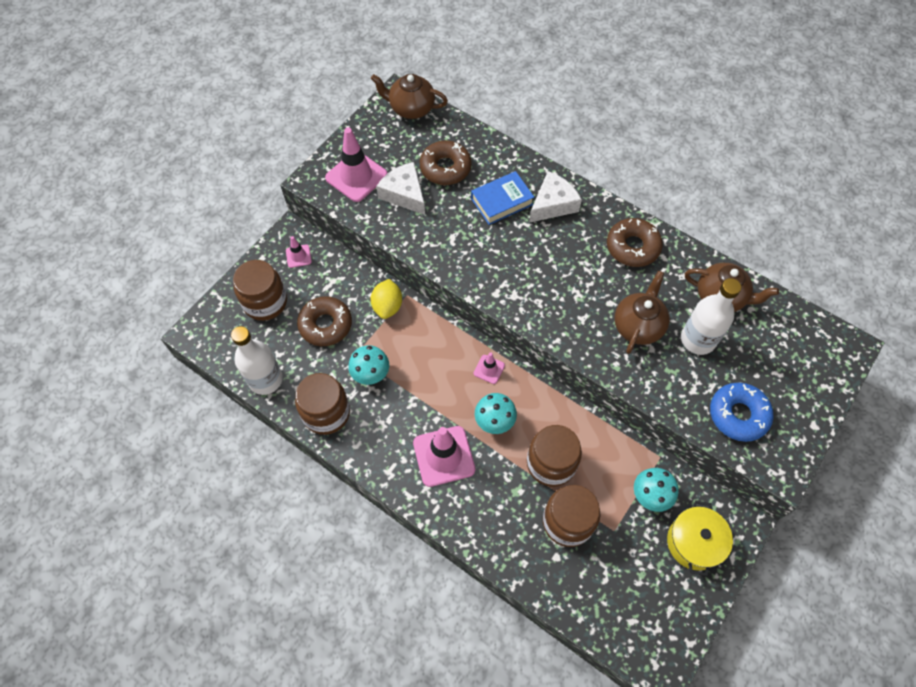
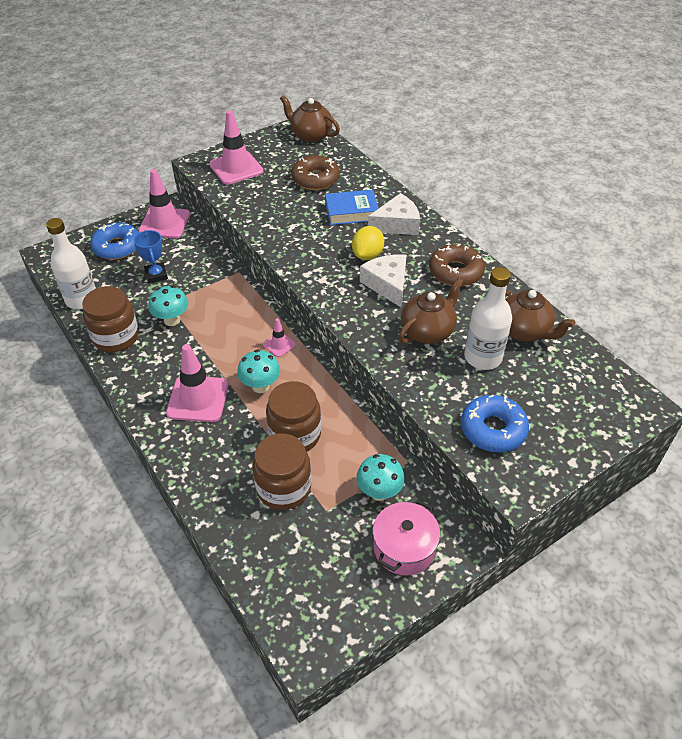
camera: 20 degrees right, 15 degrees down
(265, 302) = (117, 247): brown jar -> blue donut
(298, 256) = (165, 223): pink traffic cone -> pink traffic cone, size x2.00
(325, 325) = (156, 275): brown donut -> blue trophy
(387, 306) = (217, 275): yellow lemon -> yellow lemon (367, 255)
(404, 194) = (269, 188): white cheese -> white cheese (387, 284)
(694, 542) = (404, 547): yellow pot -> pink pot

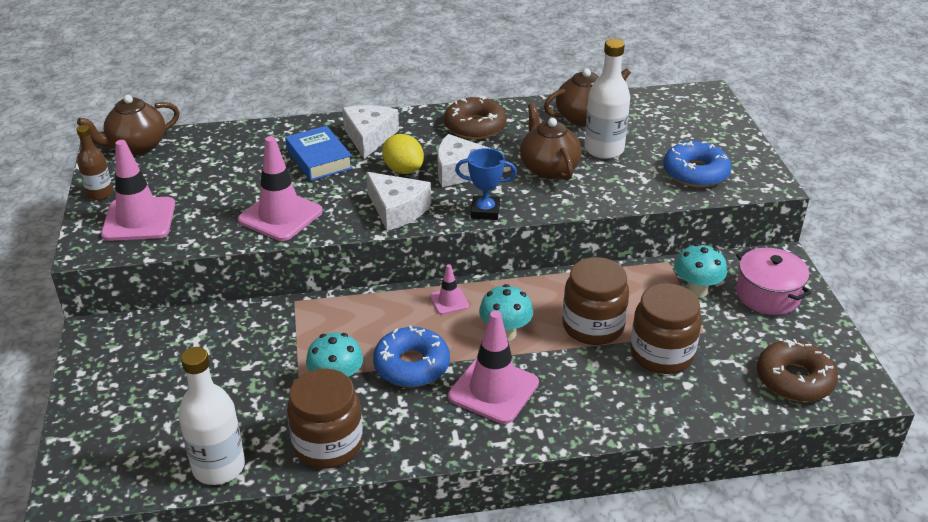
camera: 65 degrees left, 10 degrees down
(117, 247) = (133, 405): blue donut -> blue donut (411, 365)
(156, 275) = (233, 377): blue trophy -> blue trophy (485, 211)
(165, 223) = (127, 344): pink traffic cone -> pink traffic cone (280, 216)
(252, 144) = (100, 194): none -> brown bottle
(315, 179) = (231, 166): brown donut -> brown donut (794, 379)
(316, 269) = (397, 210): none -> white cheese
(351, 212) = (319, 159): blue book -> blue book turned 45 degrees counterclockwise

